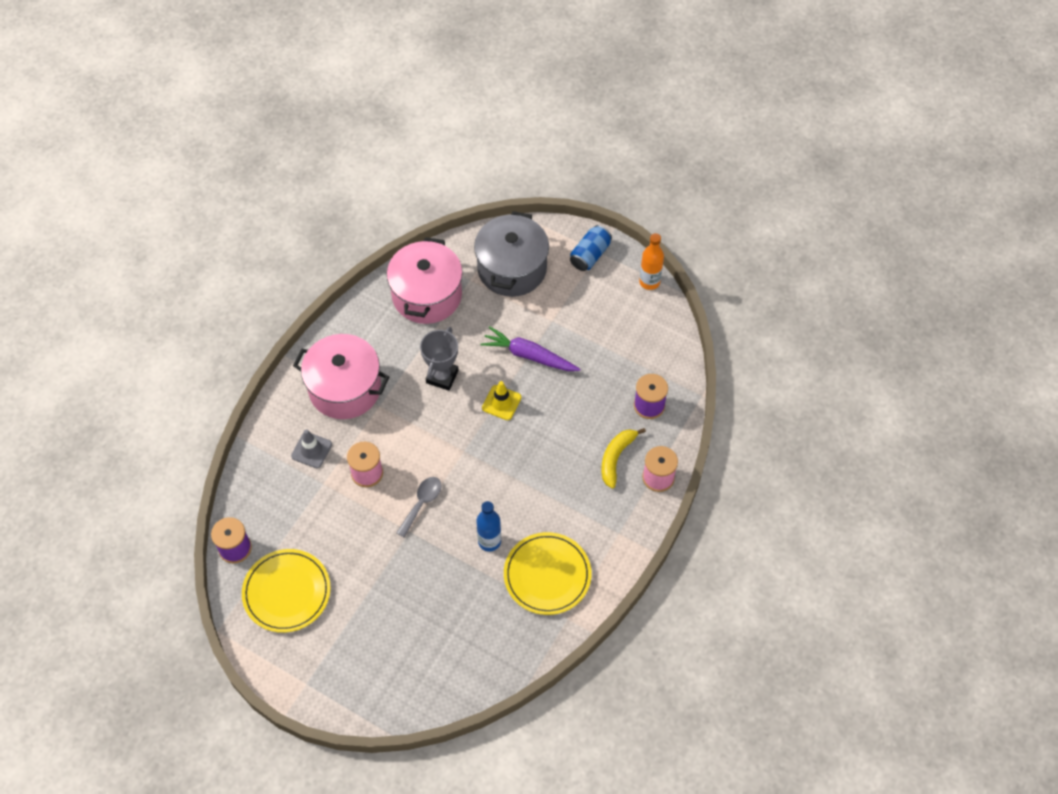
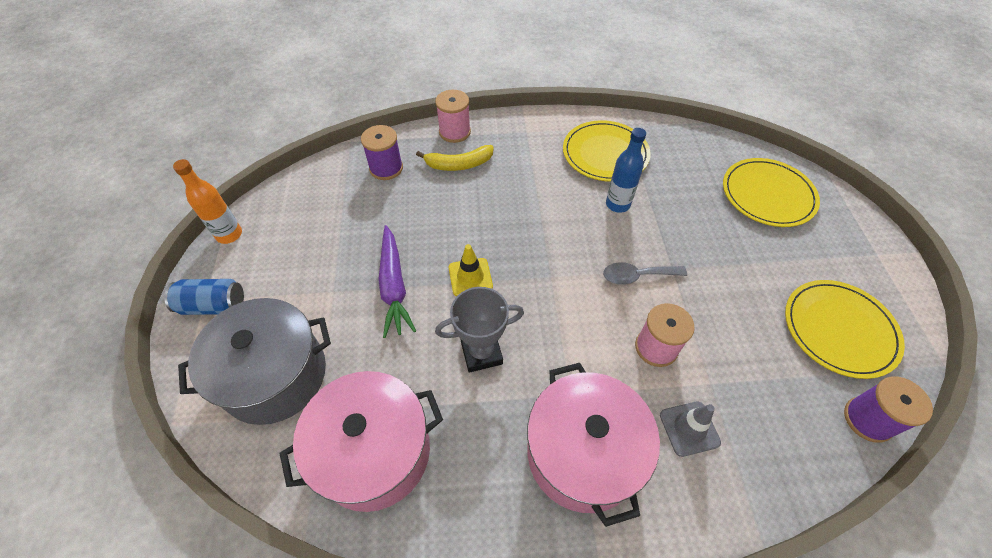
camera: 125 degrees left, 5 degrees down
(412, 661) = (767, 195): none -> yellow plate

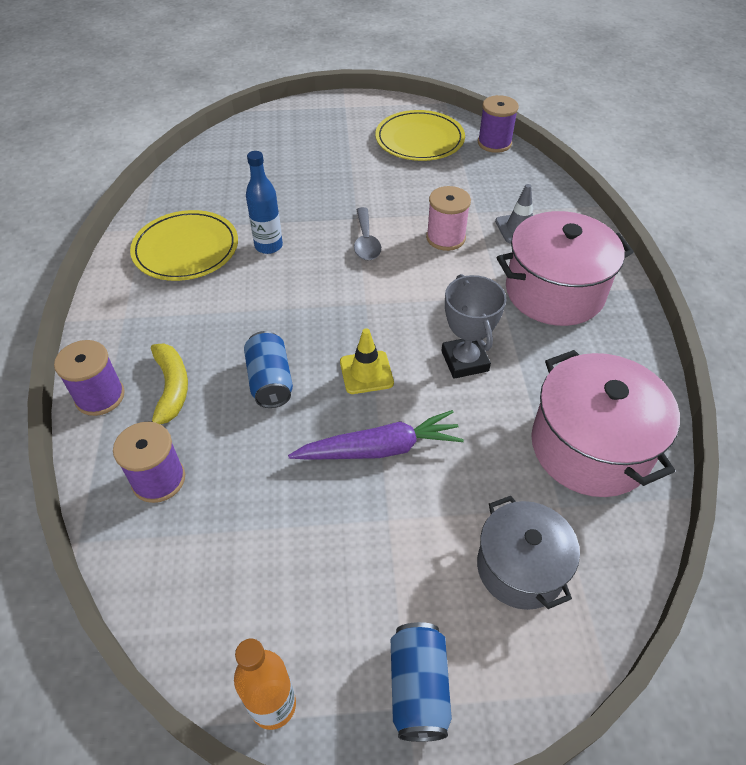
camera: 90 degrees left, 5 degrees down
(275, 375) = (520, 567): grey pot -> grey pot, size x0.65
(454, 132) = (100, 396): pink spool -> purple spool
(464, 216) = (270, 381): none -> blue can
(767, 195) = (270, 148): yellow plate -> none

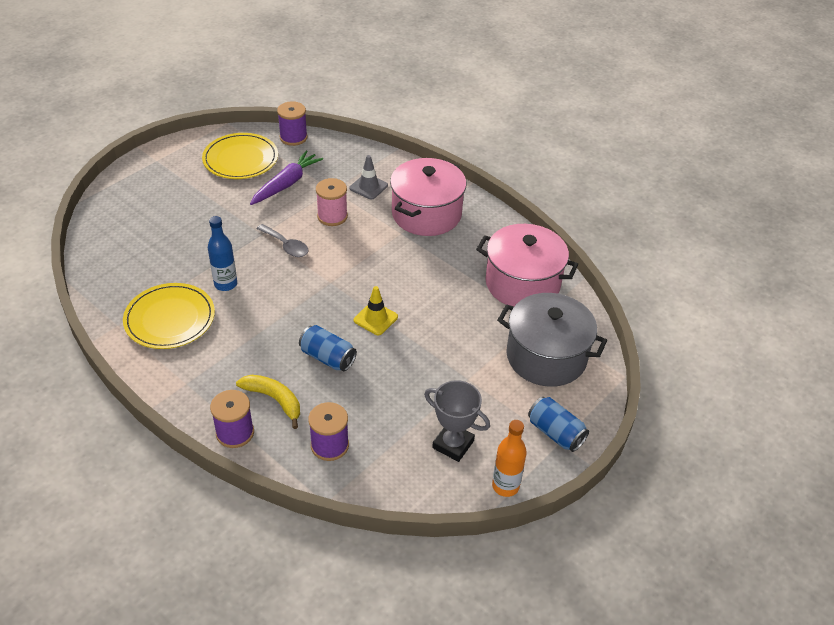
camera: 45 degrees left, 5 degrees down
(380, 449) = (427, 351): purple carrot -> purple carrot (286, 184)
(465, 361) = (420, 280): grey trophy -> grey trophy (453, 444)
(520, 567) = (546, 356): grey pot -> grey pot, size x1.53

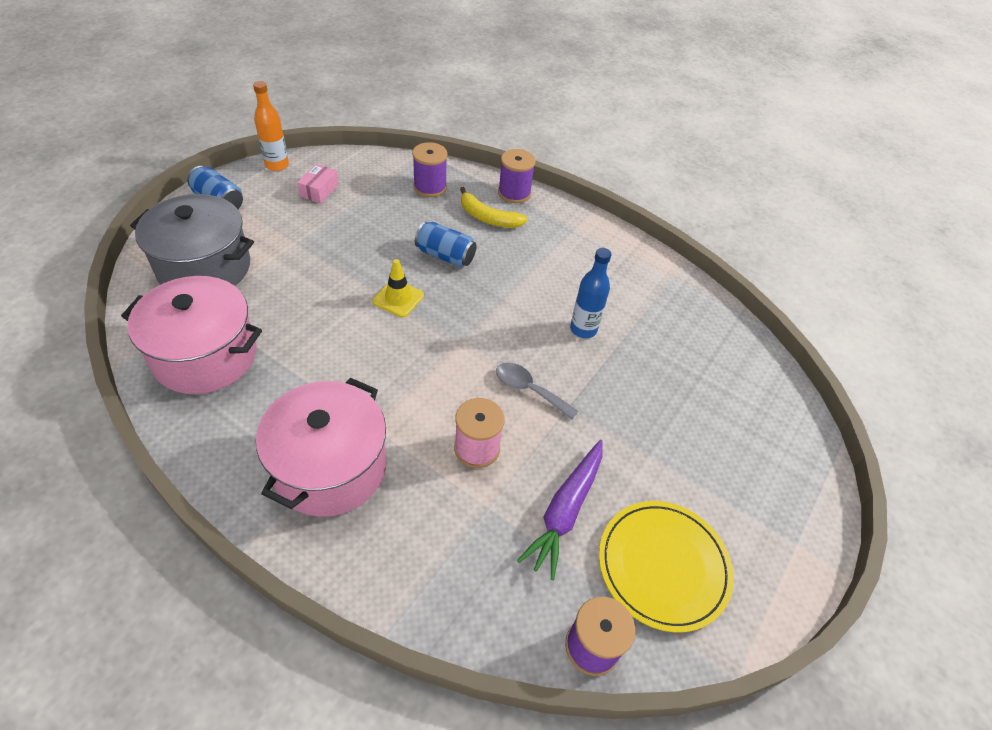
camera: 170 degrees right, 5 degrees up
(170, 319) = (624, 286): yellow plate -> none
(368, 187) = (428, 519): grey traffic cone -> none
(453, 444) = (319, 190): grey trophy -> pink box

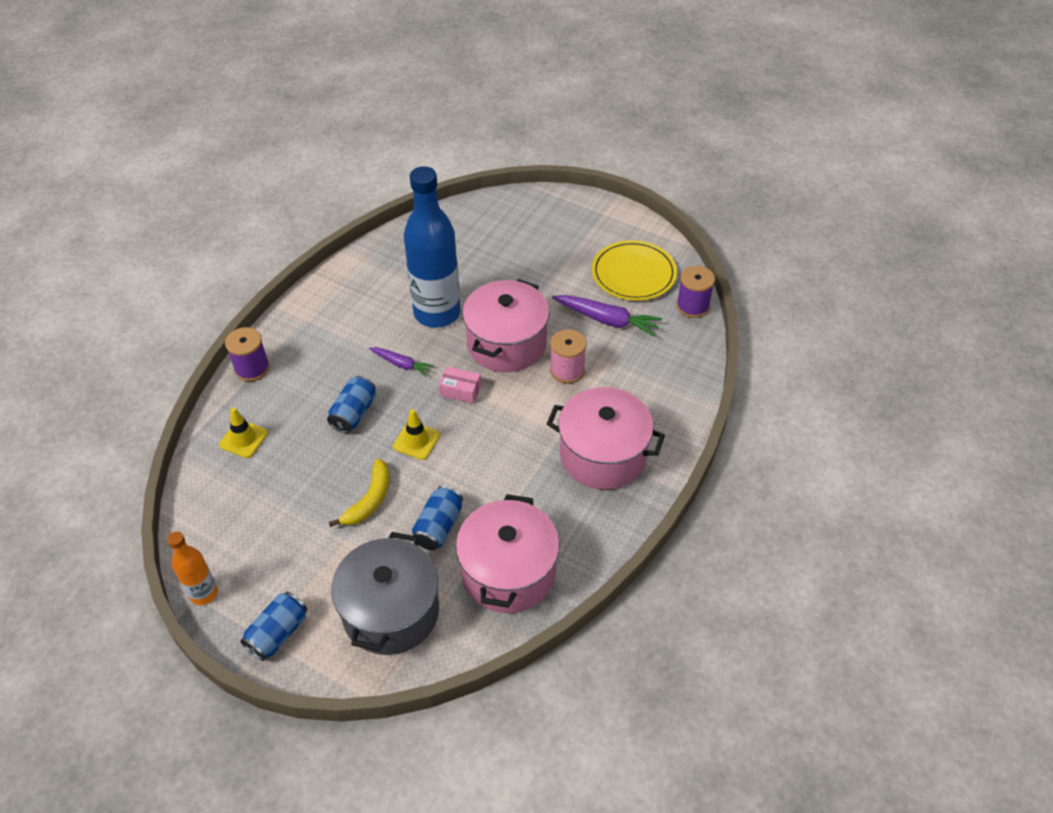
camera: 90 degrees left, 0 degrees up
(284, 307) = (438, 526): none -> blue can
(319, 190) = (253, 539): pink box -> pink box (460, 390)
(430, 187) = (243, 439): purple spool -> yellow traffic cone
(488, 218) = (294, 386): yellow banana -> yellow banana (370, 500)
(506, 294) = (401, 364): none -> purple carrot
(529, 390) = (506, 343): grey spoon -> pink pot
(583, 329) = (437, 313): blue bottle -> blue bottle, size x2.01

